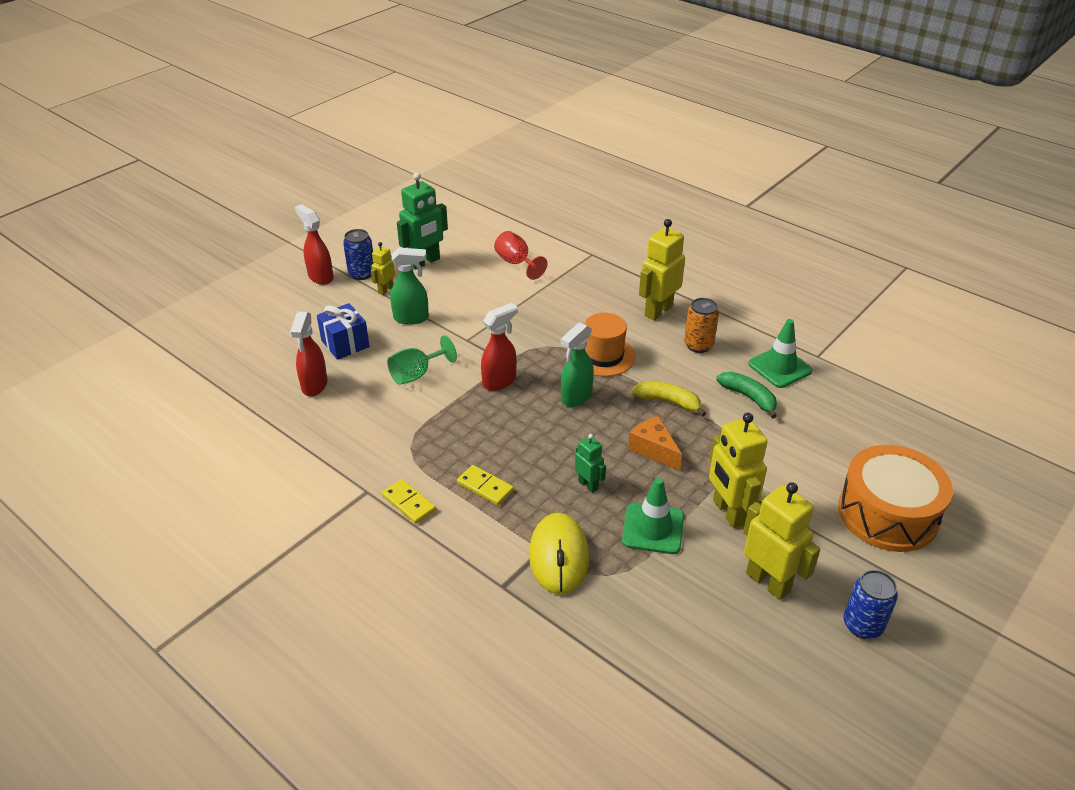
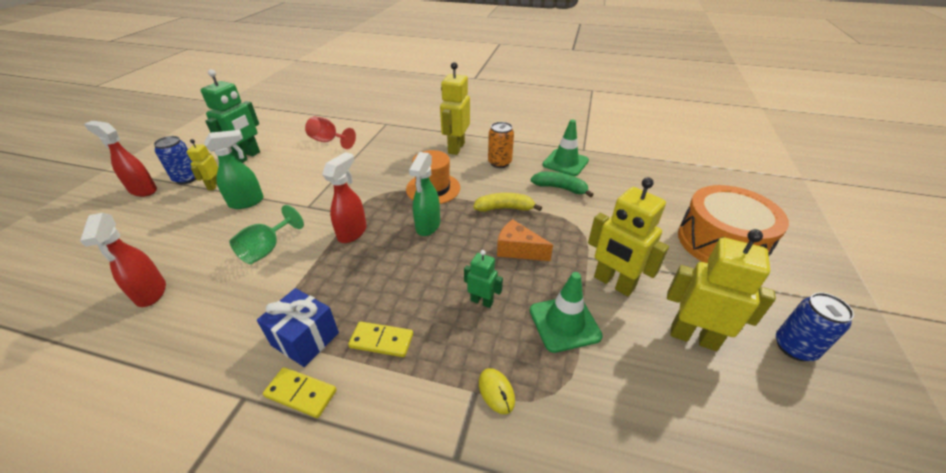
camera: 25 degrees left, 0 degrees up
(345, 344) = (181, 242): blue gift -> blue gift (305, 339)
(559, 556) = (496, 391): yellow mouse -> yellow mouse, size x0.46

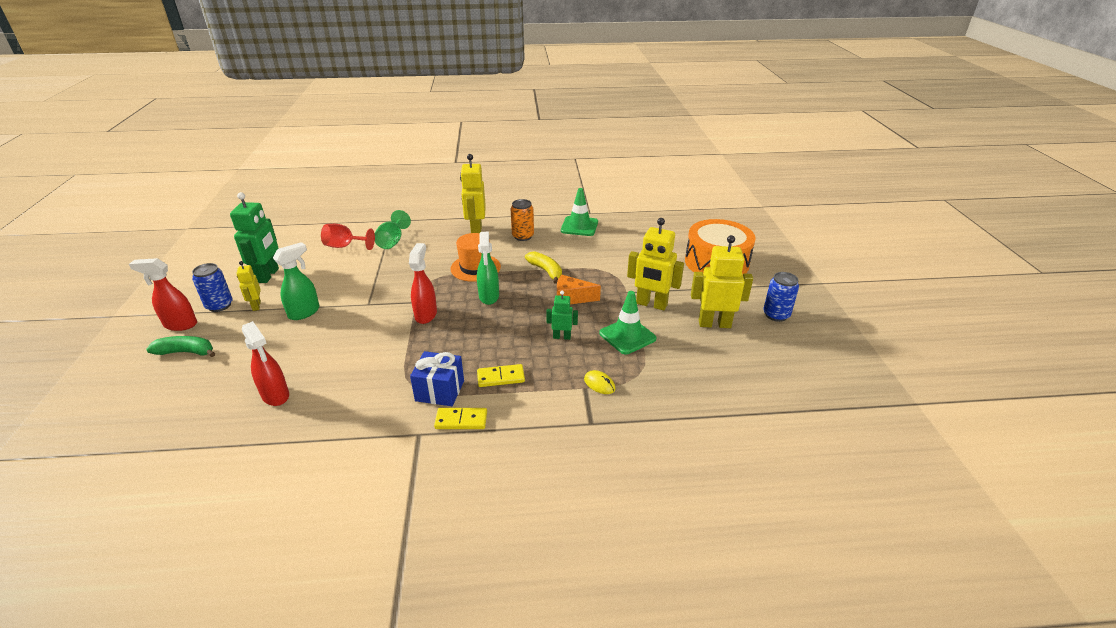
camera: 20 degrees left, 5 degrees down
(267, 249) = (357, 343): green goblet -> green goblet (392, 241)
(504, 208) = (546, 271): yellow banana -> yellow banana turned 75 degrees clockwise
(560, 188) = (584, 247): green banana -> green banana (186, 352)

